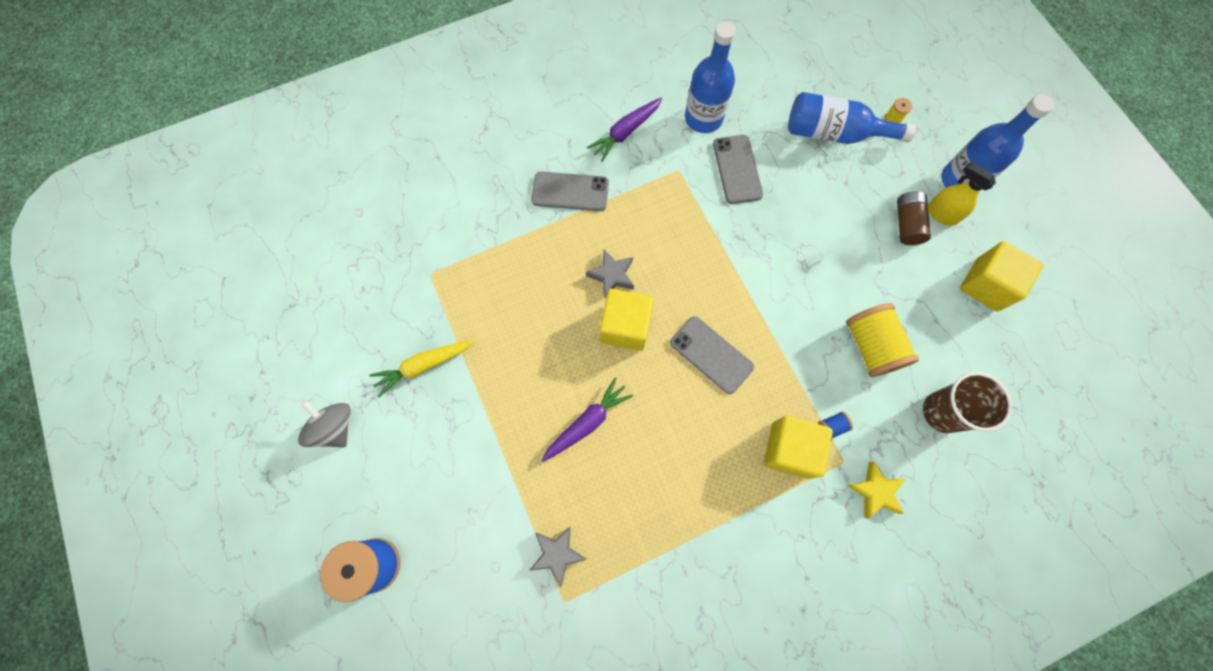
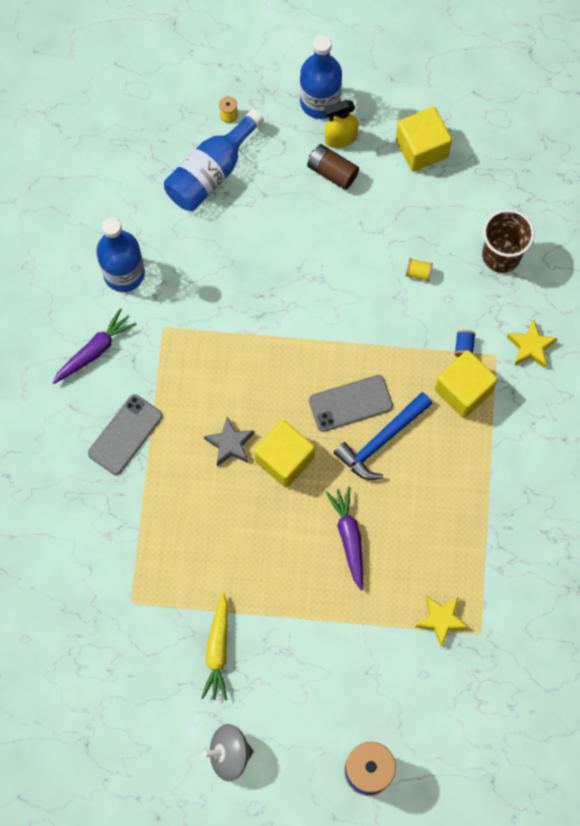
camera: 60 degrees left, 0 degrees up
(557, 554) = (441, 619): grey star -> yellow star
(625, 132) = (94, 351): purple carrot -> purple carrot turned 120 degrees counterclockwise
(694, 401) = (381, 440): none -> blue hammer
(737, 169) = (194, 277): grey phone -> none
(871, 346) = (418, 273): yellow spool -> yellow spool, size x0.42

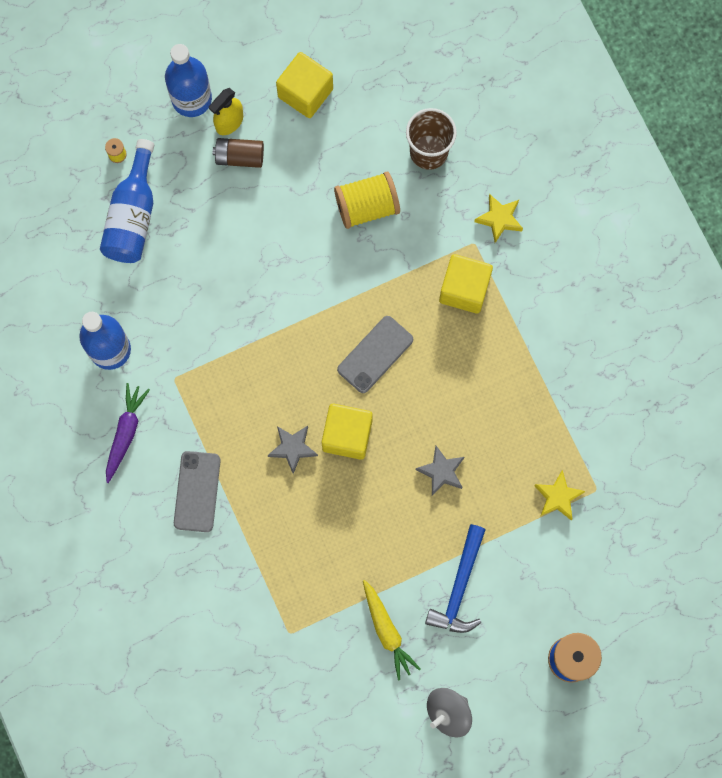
camera: 30 degrees left, 5 degrees up
(349, 538) = (441, 472): purple carrot -> grey star
(381, 440) = (420, 372): blue hammer -> blue hammer (459, 587)
(418, 273) = (366, 206): yellow spool -> yellow spool, size x2.37
(464, 347) = (443, 251): blue spool -> none

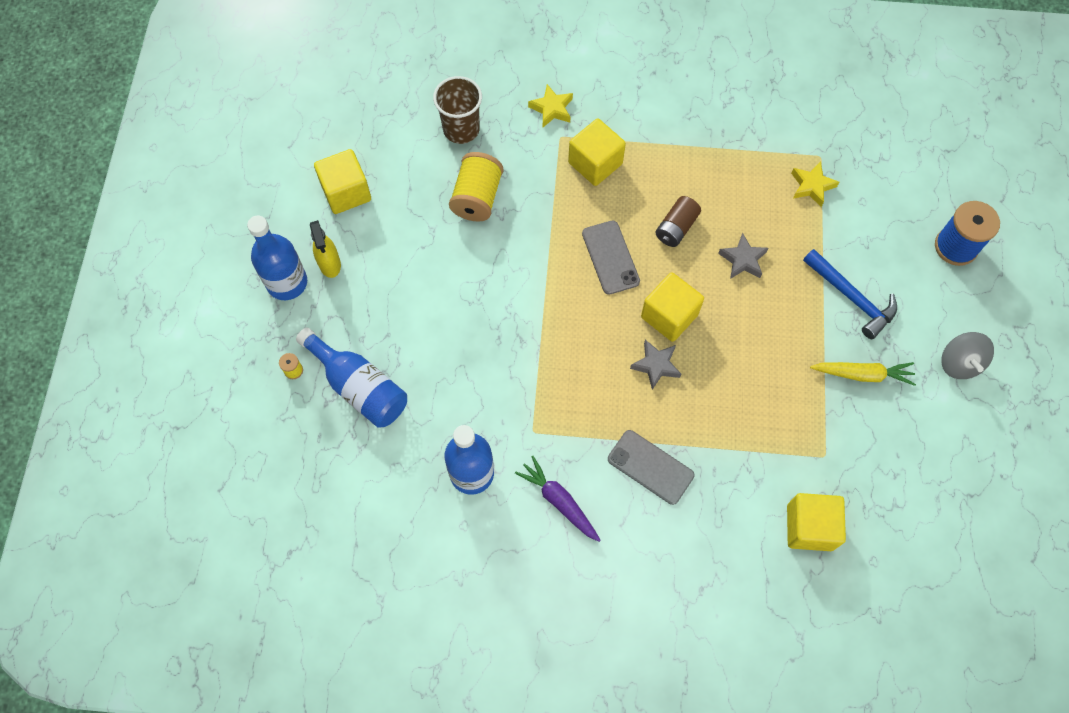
camera: 60 degrees left, 10 degrees down
(217, 649) = (809, 527): none -> yellow cube
(239, 157) = (366, 272): brown battery -> brown battery (676, 228)

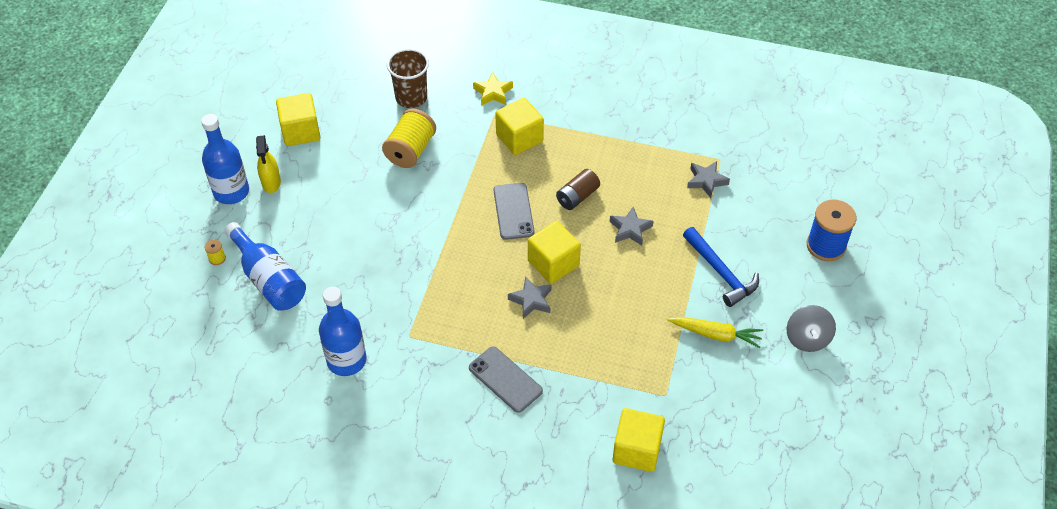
camera: 10 degrees right, 15 degrees down
(559, 501) = (417, 394): purple carrot -> none
(812, 186) = (706, 181): yellow star -> grey star

